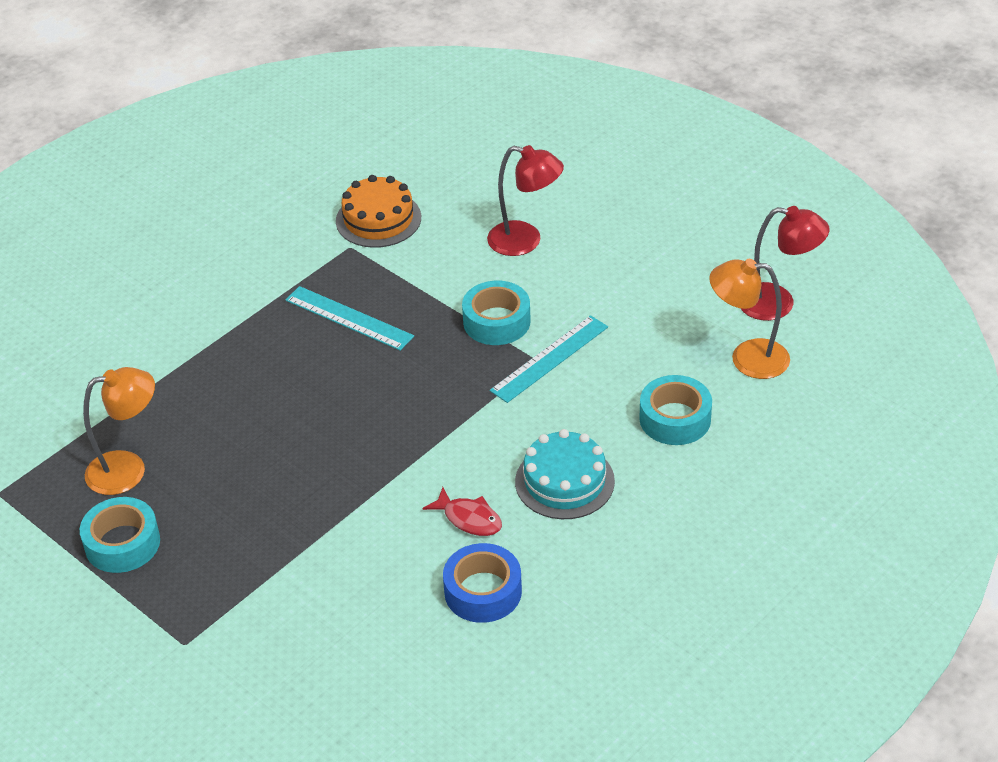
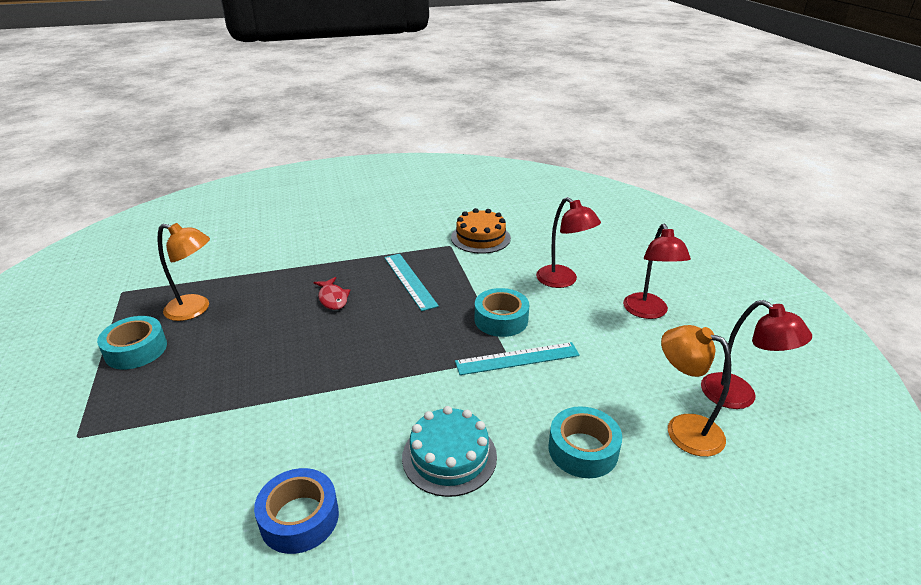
camera: 30 degrees right, 10 degrees down
(469, 519) = (351, 448): red fish -> red fish (333, 298)
(642, 244) = (648, 312): none -> red lamp

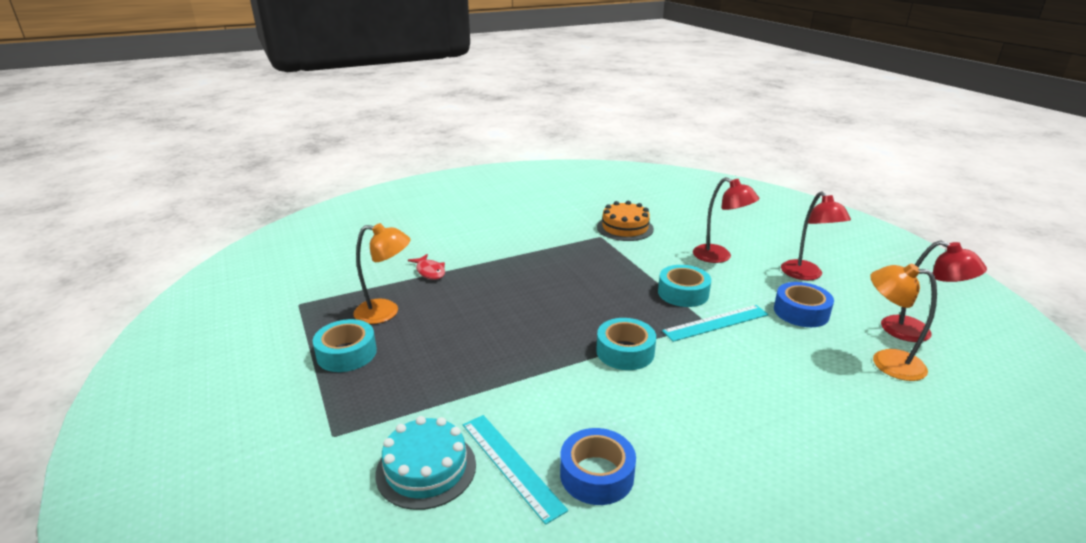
camera: 10 degrees left, 5 degrees down
(333, 298) = (516, 290): red fish -> red fish (430, 271)
(410, 281) = (581, 269): turquoise ruler -> turquoise ruler (511, 465)
(449, 456) = (702, 407): turquoise cake -> turquoise cake (426, 469)
(583, 450) = (814, 388): turquoise tape -> turquoise tape (625, 352)
(618, 356) = (801, 312): none -> blue tape

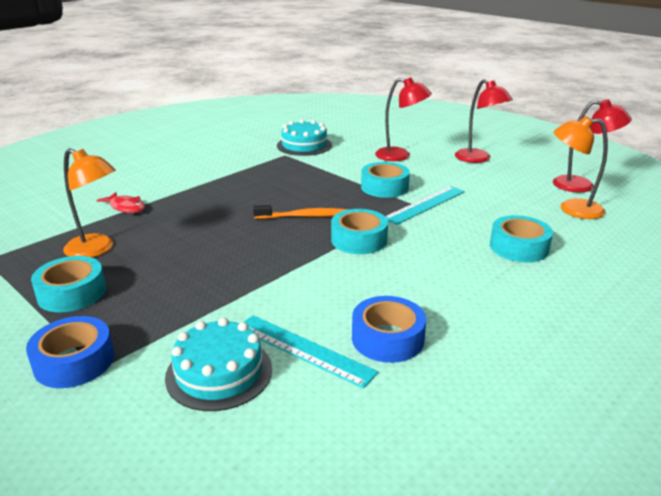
camera: 20 degrees left, 0 degrees up
(386, 312) = (97, 249): orange lamp -> orange lamp turned 45 degrees clockwise
(584, 313) = (304, 216): none -> orange toothbrush
(625, 228) = (304, 145): orange cake -> turquoise cake
(795, 398) = (519, 247): none -> turquoise tape
(801, 312) = (489, 185): blue tape -> blue tape (74, 361)

